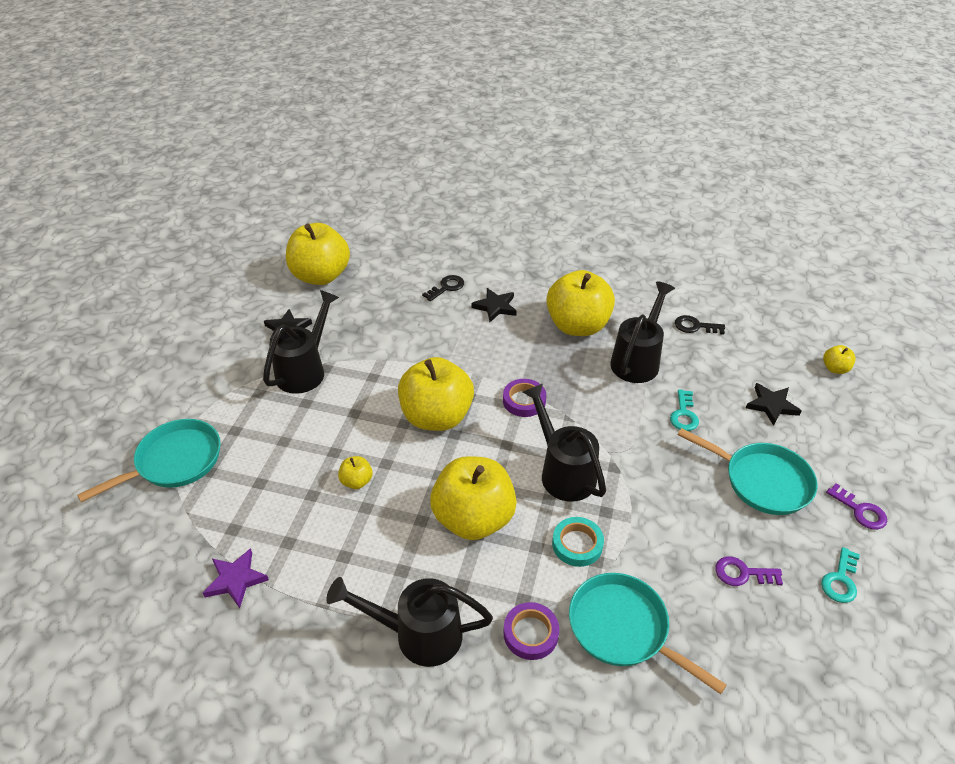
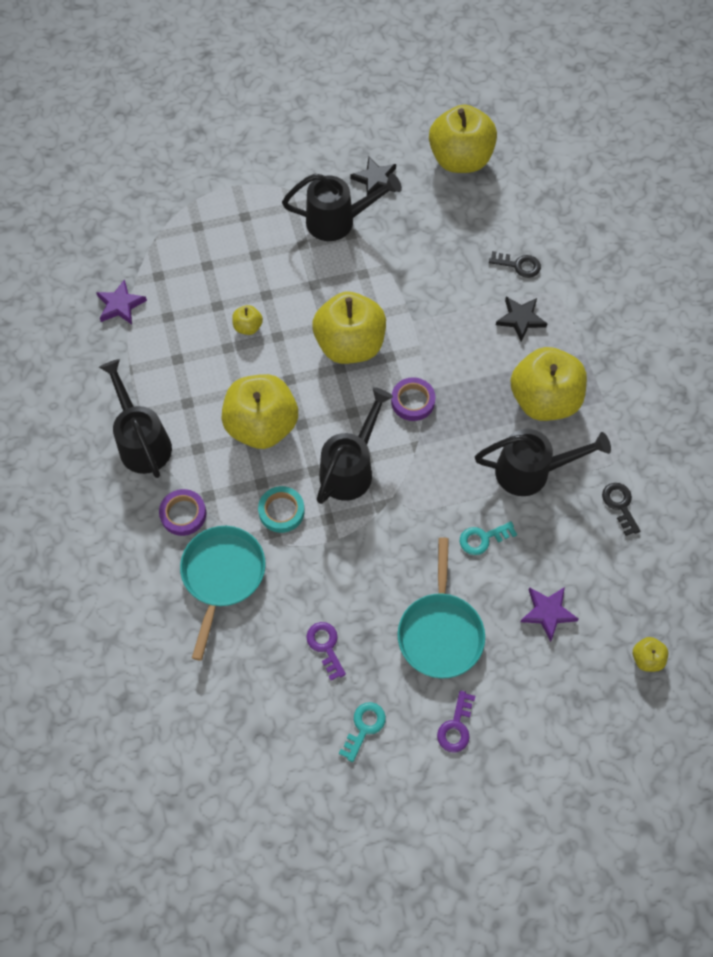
camera: 60 degrees right, 20 degrees up
(174, 462) = (192, 199): turquoise pan -> none
(772, 405) = (548, 612): black star -> purple star
(840, 580) = (364, 727): turquoise key -> turquoise key turned 120 degrees clockwise

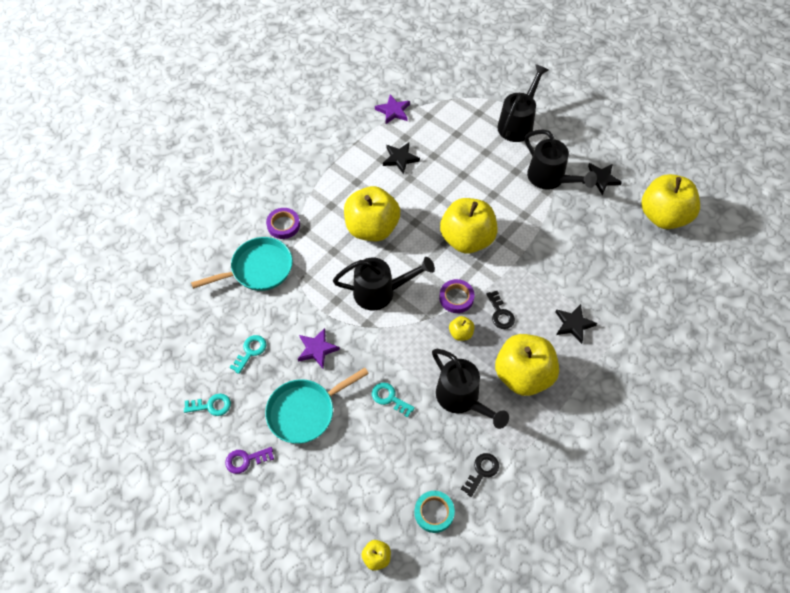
camera: 55 degrees right, 5 degrees down
(142, 441) = (314, 176): black watering can -> black watering can (518, 123)
(192, 340) = (400, 158): none -> black star
(248, 327) = (433, 179): yellow apple -> yellow apple (461, 333)
(281, 511) = (323, 273): turquoise tape -> turquoise tape (434, 512)
(325, 646) = (250, 351): purple key -> turquoise key
(518, 265) = (614, 298): black key -> black key (500, 313)
(548, 612) = (365, 470): purple star -> purple star (317, 349)

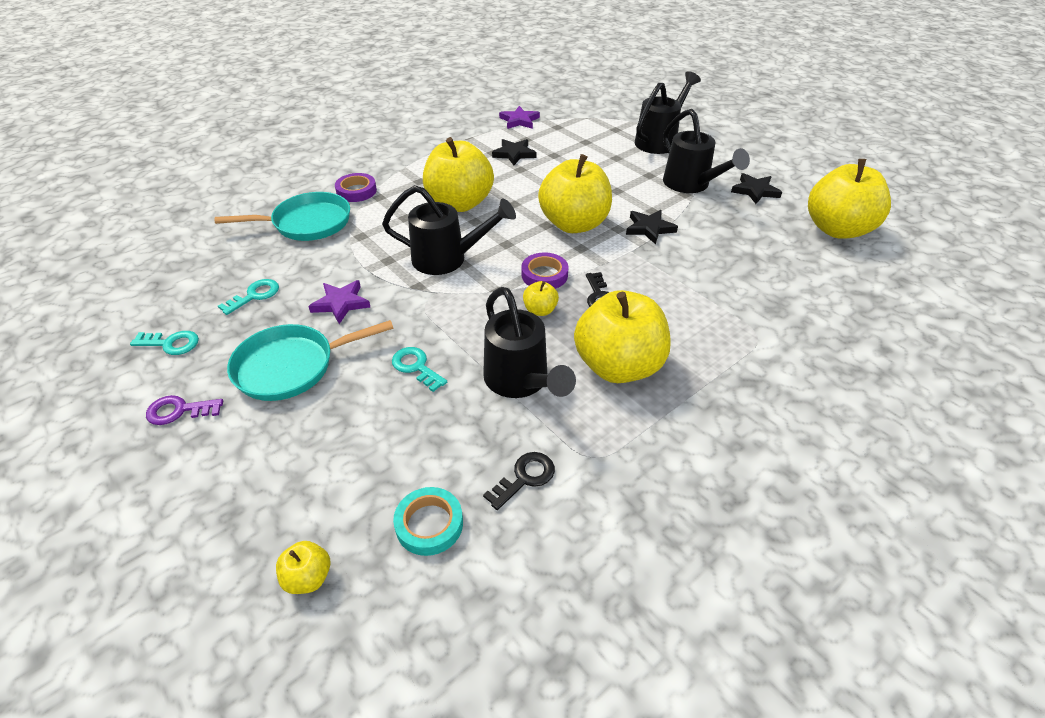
camera: 10 degrees right, 15 degrees down
(573, 324) = (702, 319): black star -> black star (649, 228)

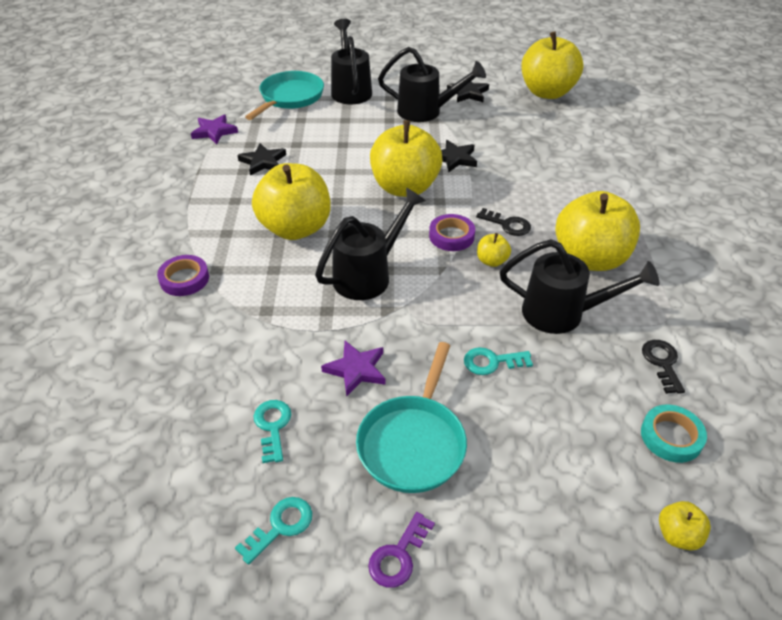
camera: 50 degrees left, 0 degrees up
(307, 223) = (194, 337): turquoise pan -> turquoise pan (289, 98)

